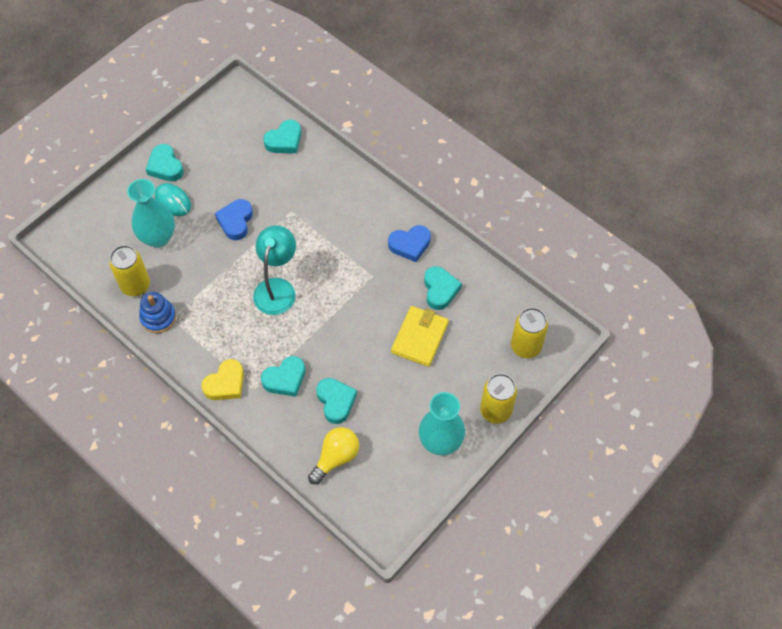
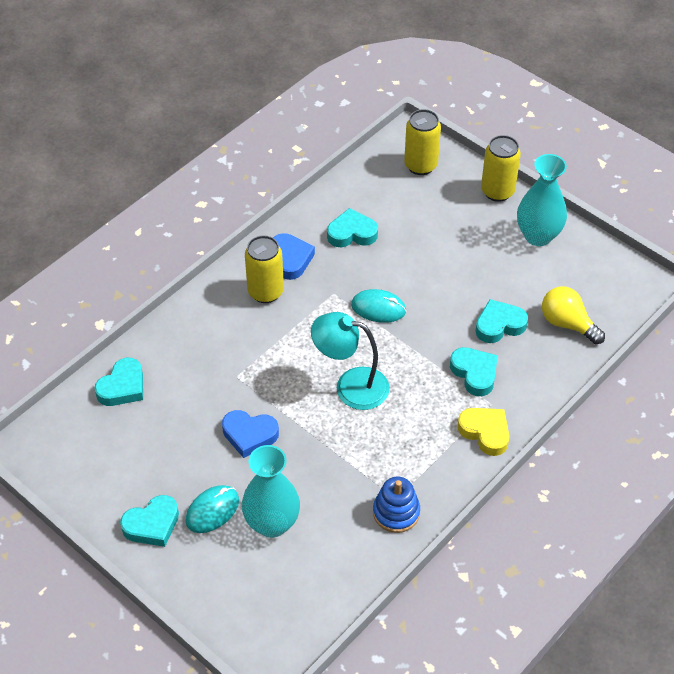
camera: 90 degrees left, 10 degrees down
(135, 285) = (348, 544): yellow can -> yellow can (265, 292)
(284, 140) = (122, 387): turquoise heart -> turquoise heart turned 75 degrees clockwise
(356, 309) = (378, 308): none -> turquoise mouse
(420, 337) = (414, 251): yellow wallet -> none

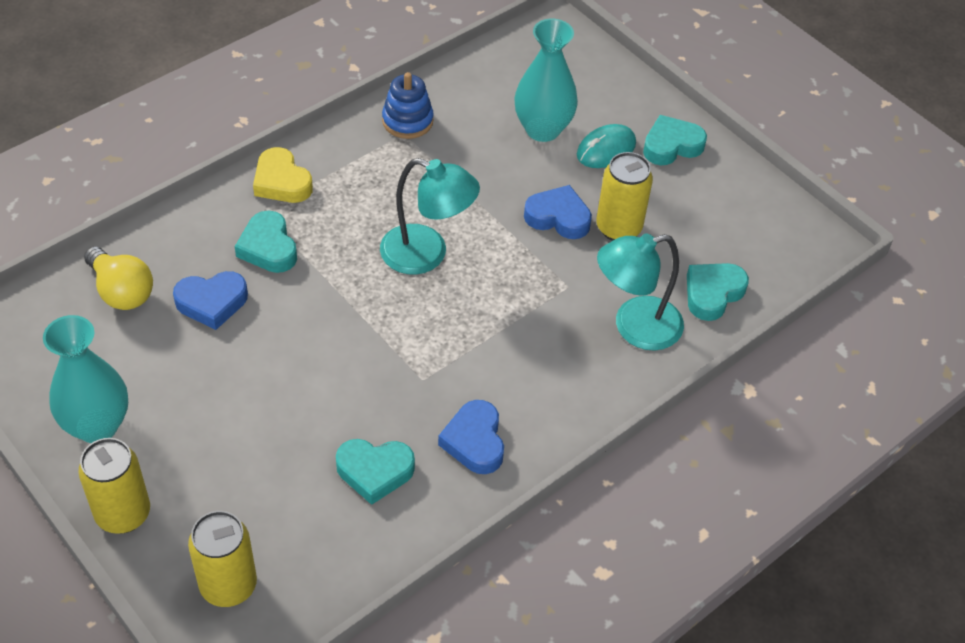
camera: 175 degrees left, 0 degrees up
(184, 351) = (634, 327): none -> turquoise lamp
(265, 292) = (518, 395): yellow can -> yellow can (618, 228)
(378, 308) = (366, 349): turquoise mouse -> none
(499, 325) = (212, 302): turquoise heart -> blue heart

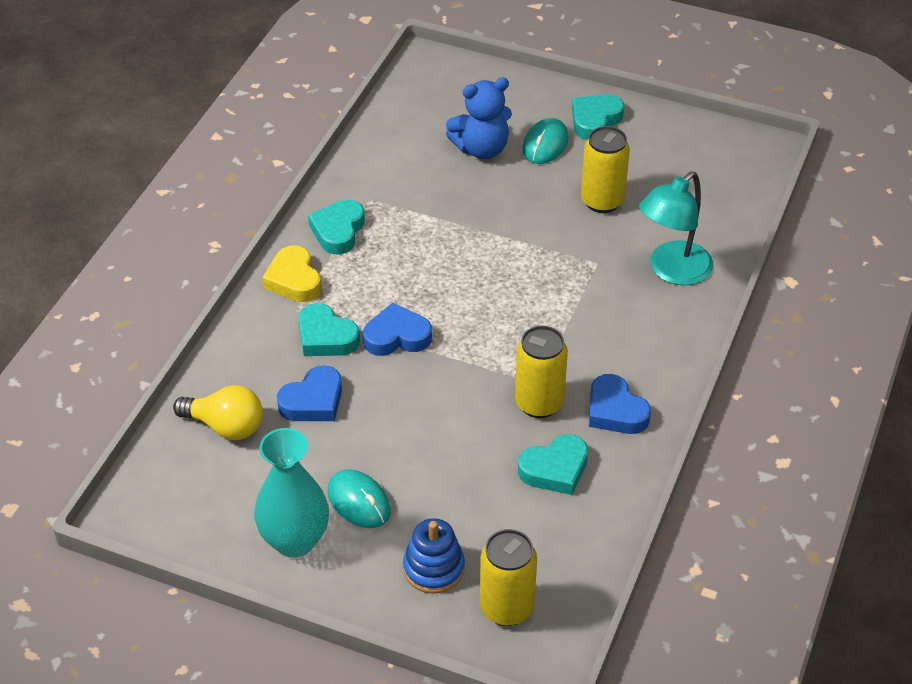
camera: 25 degrees left, 5 degrees down
(123, 514) = (374, 597): yellow can -> yellow can (539, 403)
(178, 416) = (359, 501): none -> turquoise mouse
(281, 182) = (294, 280): yellow heart -> yellow heart turned 45 degrees clockwise
(407, 121) = (363, 187): blue stacking toy -> blue stacking toy (434, 568)
(427, 254) = (464, 286): turquoise lamp -> none
(542, 129) = (481, 149): turquoise vase -> blue teddy bear
(558, 217) = (548, 213): blue heart -> blue heart (397, 336)
(712, 293) = (712, 220): turquoise heart -> turquoise heart (338, 231)

